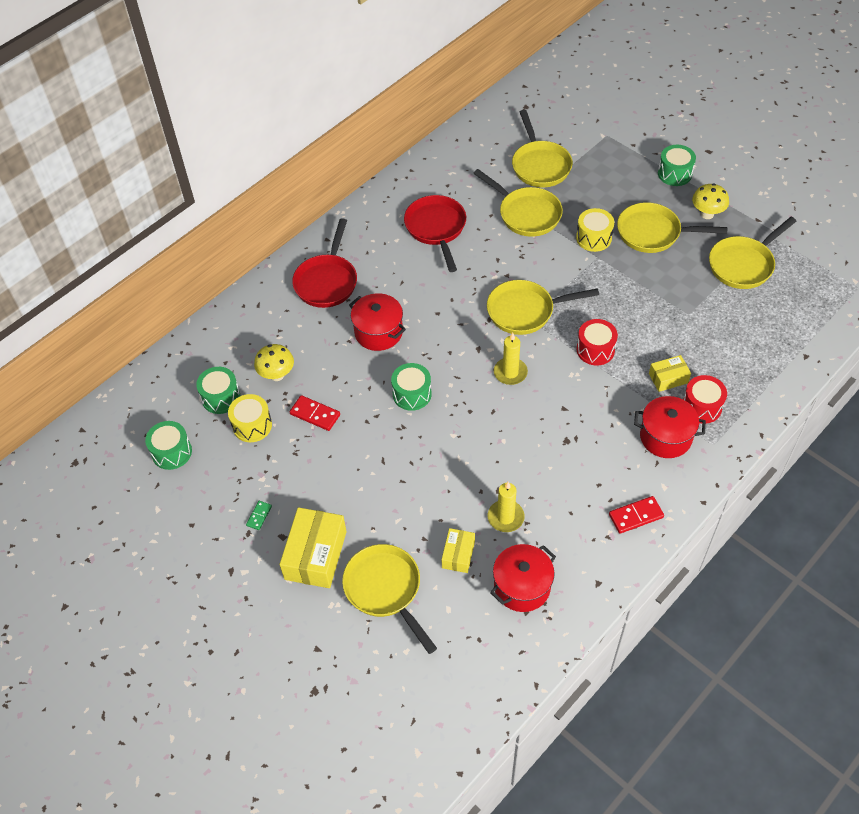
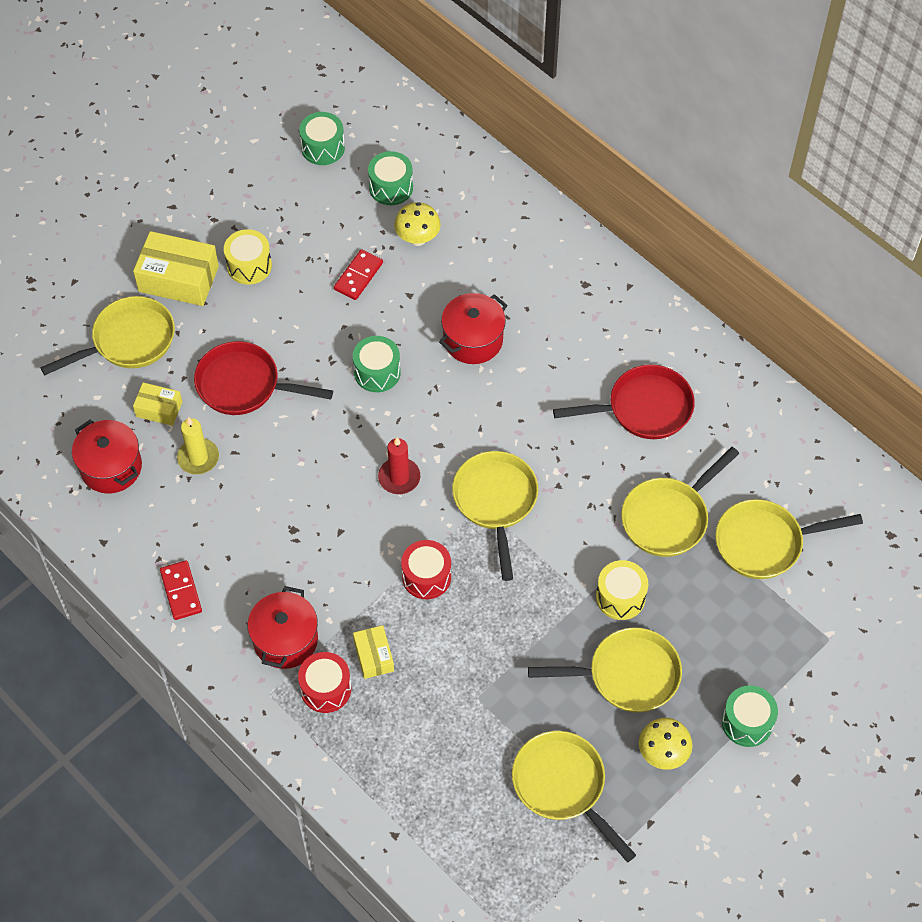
camera: 90 degrees right, 5 degrees up
(252, 425) = (350, 218): yellow drum -> yellow drum (249, 265)
(259, 516) = (233, 228): green domino -> none
(327, 281) = (557, 286): red pan -> red pan (244, 385)
(510, 372) = (399, 477): yellow candle -> red candle
(653, 233) = (627, 675): yellow pan -> yellow pan turned 75 degrees clockwise

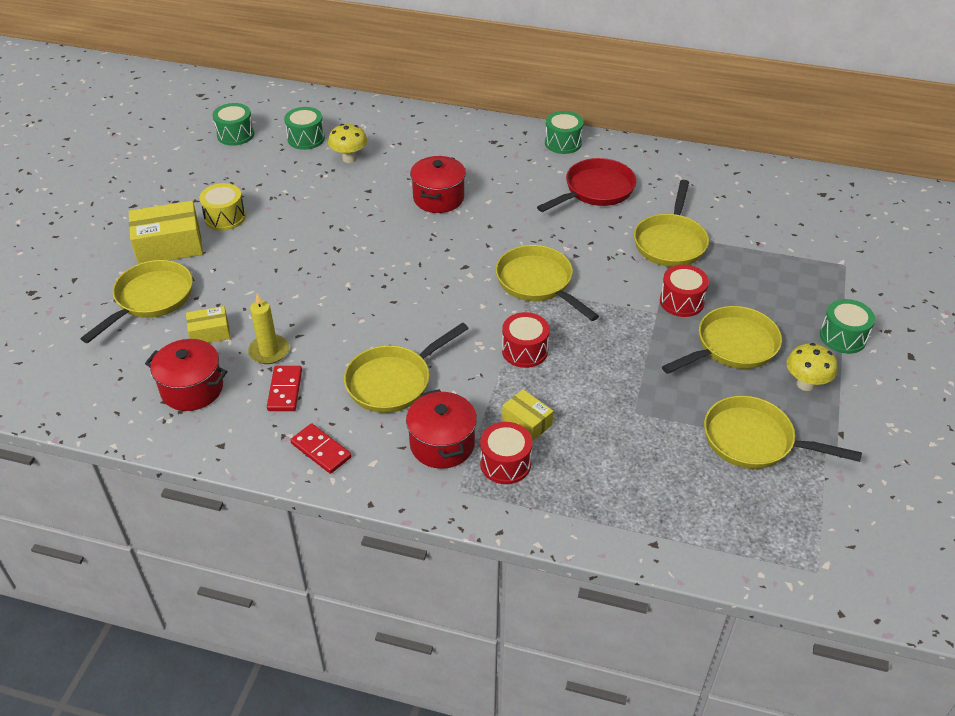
camera: 30 degrees left, 15 degrees down
(244, 385) = (274, 290): red pan -> none
(358, 276) = (320, 194): red domino -> red domino (285, 390)
(377, 372) = (379, 242): green drum -> green drum (563, 143)
(399, 477) = (450, 298): red candle -> none
(620, 597) = (681, 301): yellow drum -> red drum
(764, 543) = (748, 230): yellow pan -> yellow pan (393, 382)

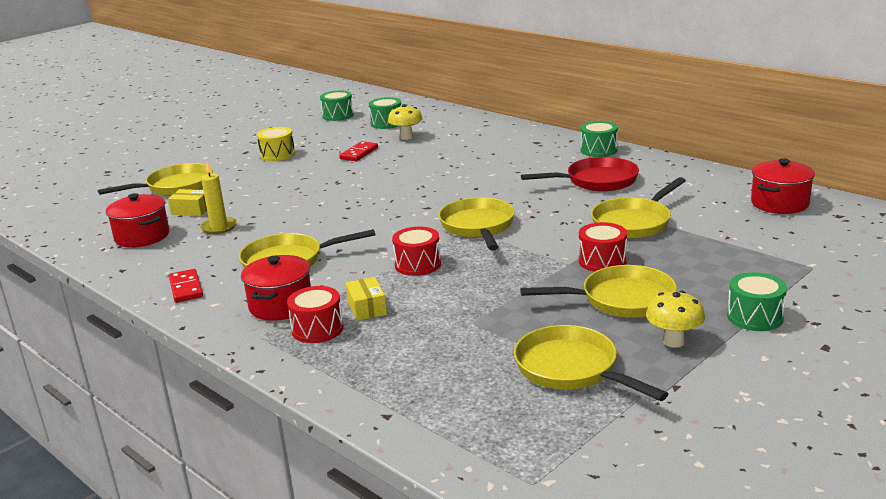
camera: 30 degrees right, 20 degrees down
(169, 245) = (222, 163): yellow box -> none
(285, 390) = (203, 250): red domino -> red domino (359, 153)
(438, 198) = (451, 167): red pot -> red pot (779, 203)

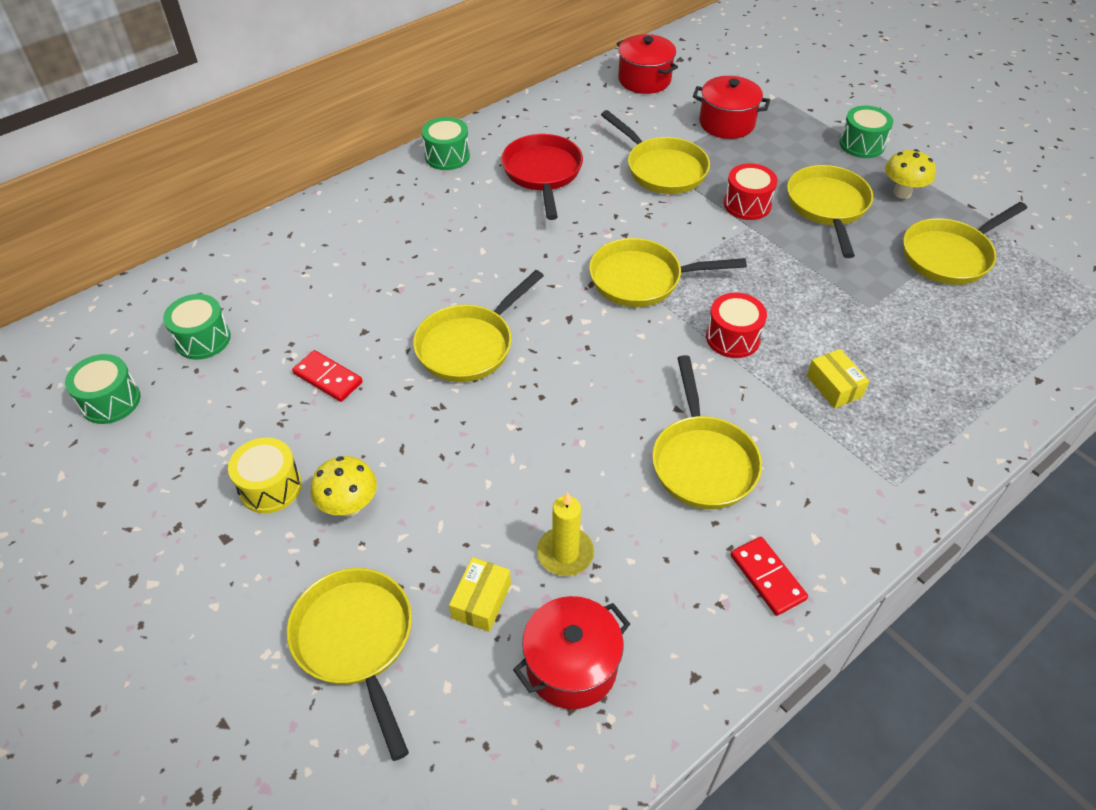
camera: 85 degrees left, 25 degrees up
(186, 288) = (767, 577): red domino -> red domino turned 75 degrees clockwise
(281, 305) = (824, 466): red pot -> red pot (726, 123)
(317, 329) = (881, 430): red drum -> none
(367, 308) = (834, 386): yellow box -> yellow box turned 75 degrees clockwise
(393, 183) = (469, 345): none -> yellow pan
(406, 137) = (287, 320): yellow mushroom -> yellow mushroom (349, 506)

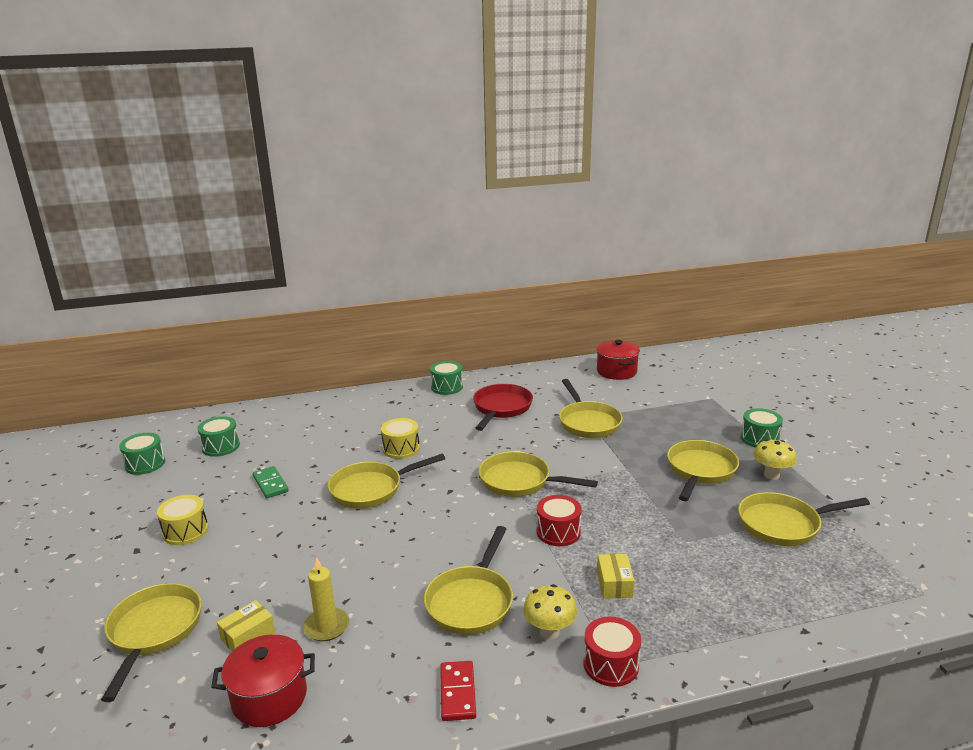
camera: 25 degrees right, 25 degrees down
(328, 378) = (270, 484): red domino -> green domino
(349, 506) = (219, 555): yellow mushroom -> yellow mushroom (549, 632)
(460, 272) = (401, 449): none -> yellow drum
(726, 123) = (658, 406): red pot -> none
(747, 204) = (636, 455): red drum -> red drum (610, 664)

